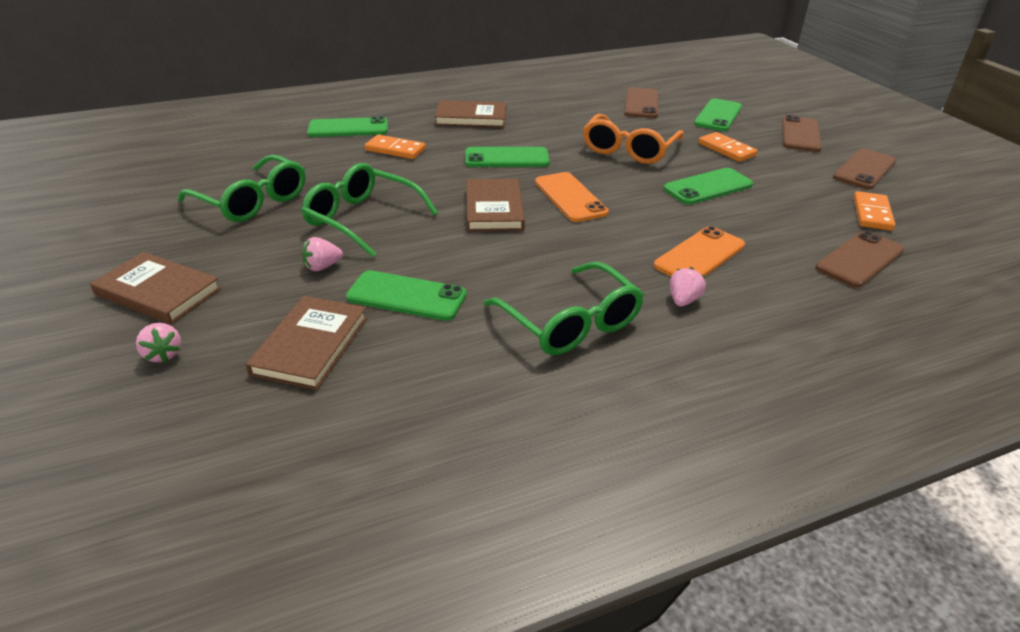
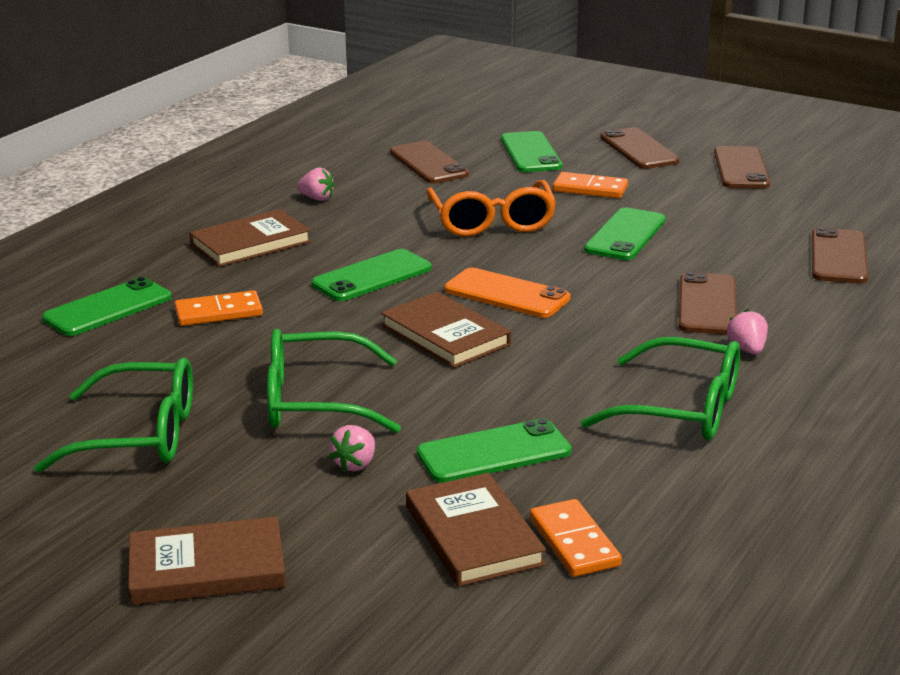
camera: 35 degrees left, 10 degrees down
(163, 354) = (331, 614): pink strawberry -> pink strawberry (317, 198)
(699, 255) = (707, 304): orange phone -> brown phone
(872, 214) = (798, 210): orange domino -> orange domino (574, 542)

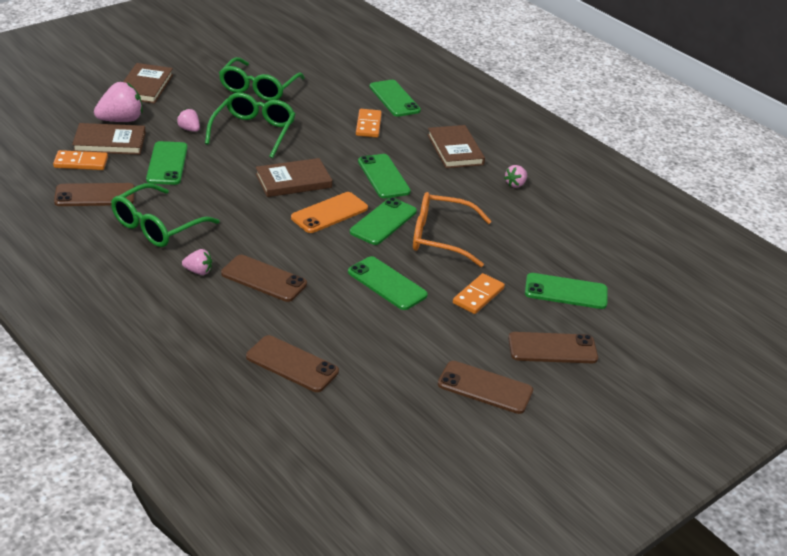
camera: 105 degrees right, 10 degrees up
(377, 550) = (121, 120): none -> pink strawberry
(428, 163) = (562, 241): brown phone -> brown phone (95, 195)
(491, 258) = (383, 222): none -> green phone

